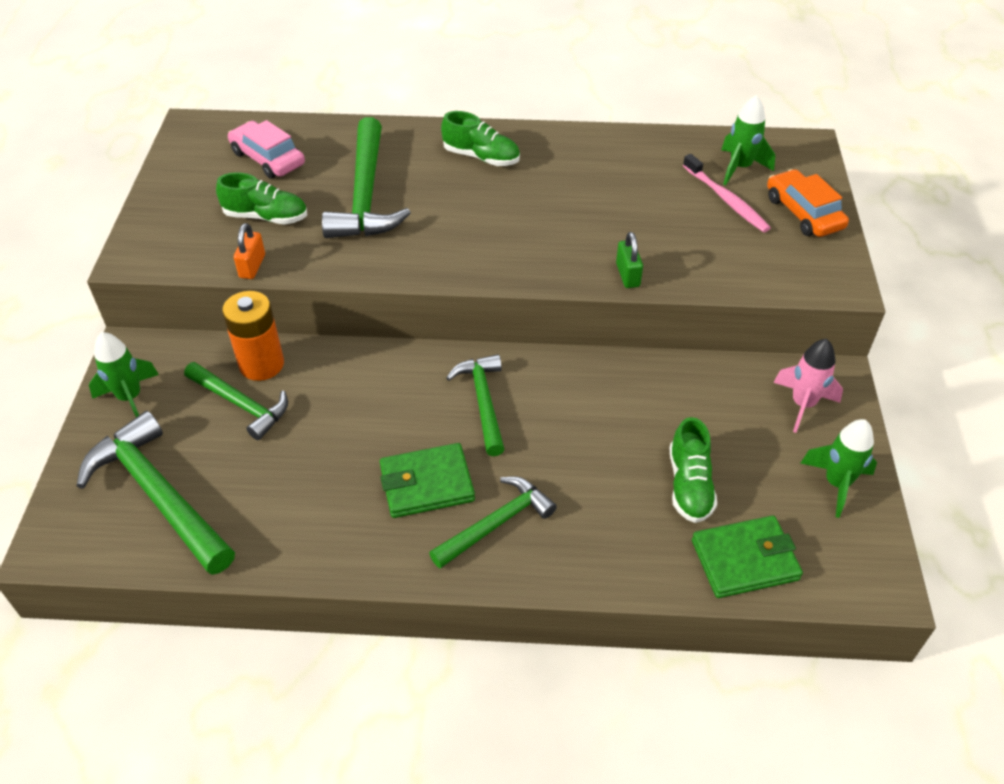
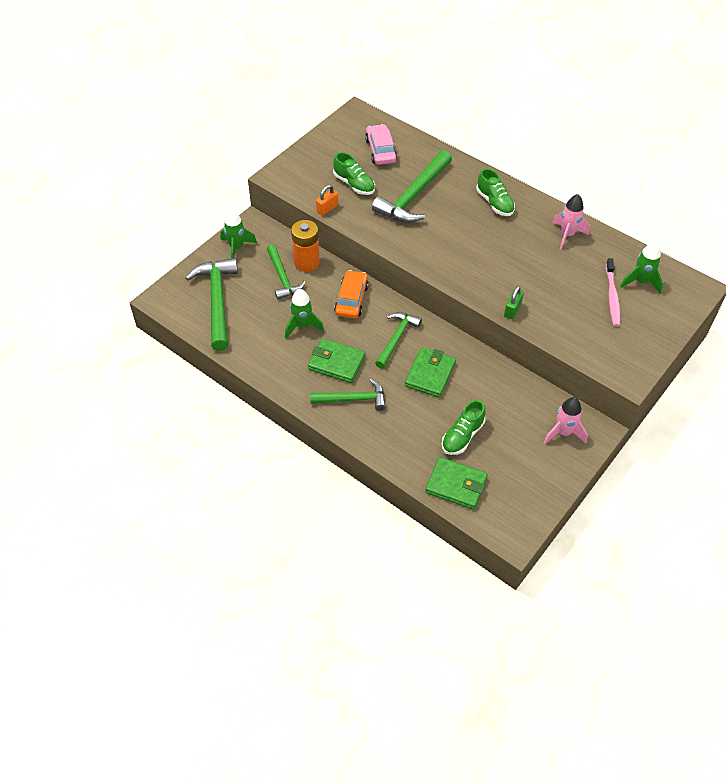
camera: 35 degrees right, 5 degrees up
(571, 425) = (430, 374): none -> green wallet
(605, 155) = (567, 235): none -> pink rocket
(803, 213) = (651, 327): orange car -> orange car (351, 299)
(836, 484) = (540, 480): green rocket -> green rocket (302, 326)

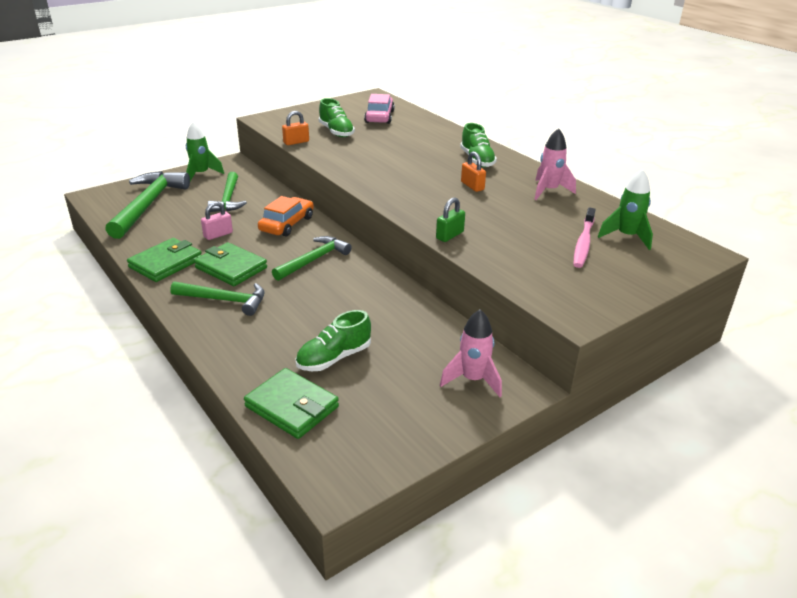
camera: 15 degrees right, 20 degrees down
(302, 326) = (218, 235): green rocket -> pink padlock
(306, 262) = (261, 193): orange battery -> none
(414, 196) = (392, 145): green hammer -> none
(430, 374) = (332, 295): green wallet -> green wallet (166, 263)
(505, 242) = (472, 186): none -> orange padlock

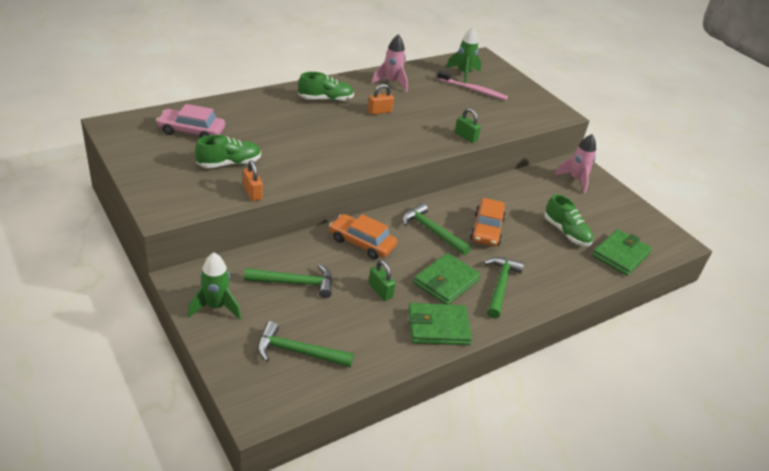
camera: 90 degrees left, 5 degrees up
(148, 205) = (298, 352): green hammer -> green hammer, size x0.63
(166, 263) = (438, 327): green wallet -> green wallet turned 45 degrees counterclockwise
(218, 235) = (380, 291): pink padlock -> green padlock
(325, 295) = (486, 230): none -> orange car

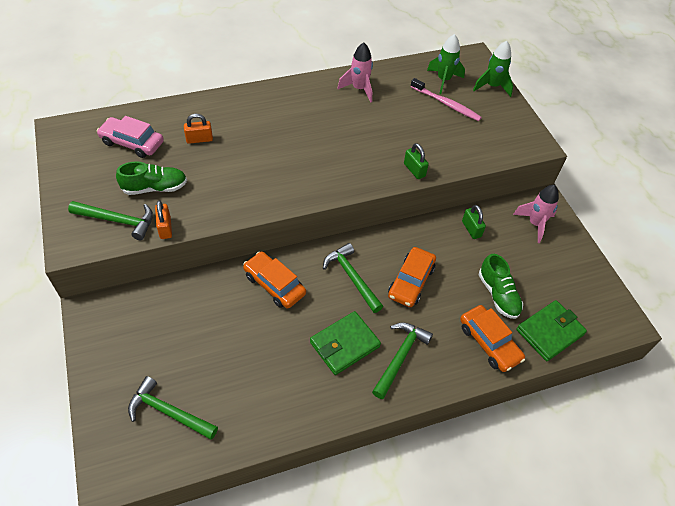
camera: 15 degrees right, 15 degrees up
(216, 307) = (109, 347): green rocket -> green rocket (492, 86)
(295, 283) = (192, 327): green hammer -> green hammer (118, 220)
(326, 99) = (281, 108): green shoe -> none
(379, 111) = (332, 129): orange padlock -> orange padlock (199, 139)
(380, 291) = (273, 347): green padlock -> green padlock (471, 229)
(438, 327) = (317, 401): green wallet -> none
(573, 267) = (489, 342): none -> orange car

